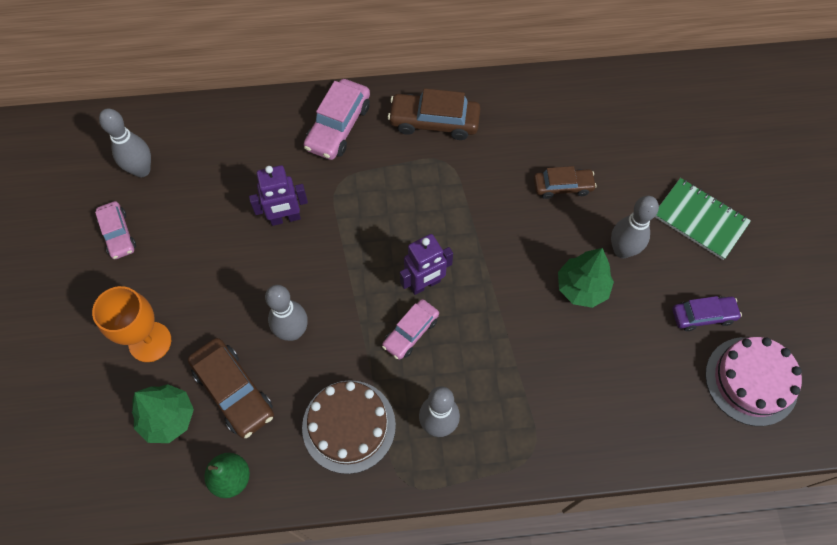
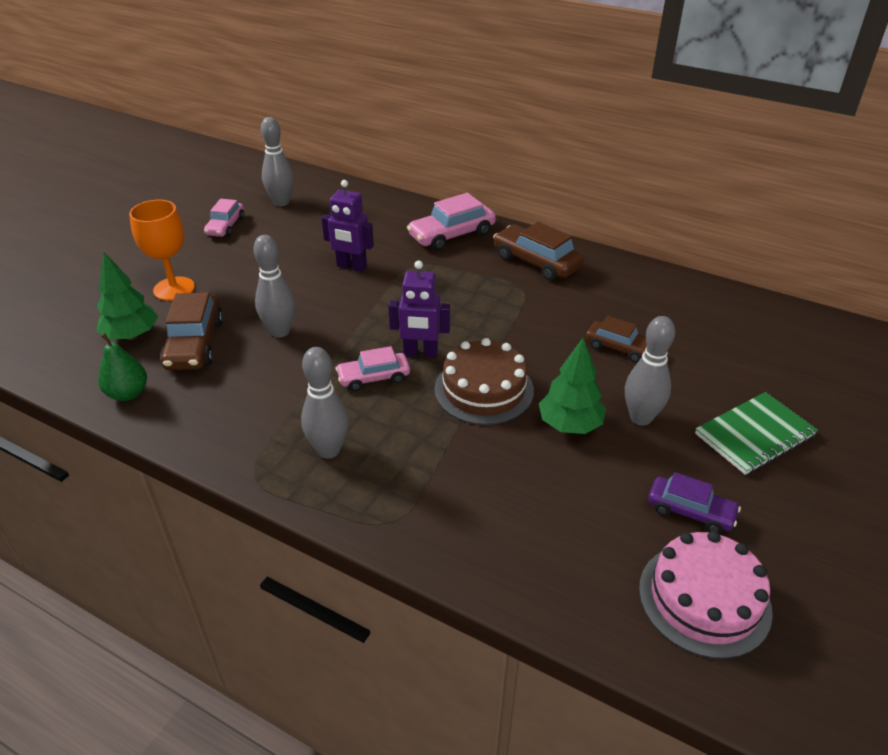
camera: 35 degrees right, 25 degrees down
(349, 426) = (253, 410): brown cake -> brown cake (484, 390)
(700, 220) = (754, 435): green notebook -> green notebook turned 75 degrees clockwise

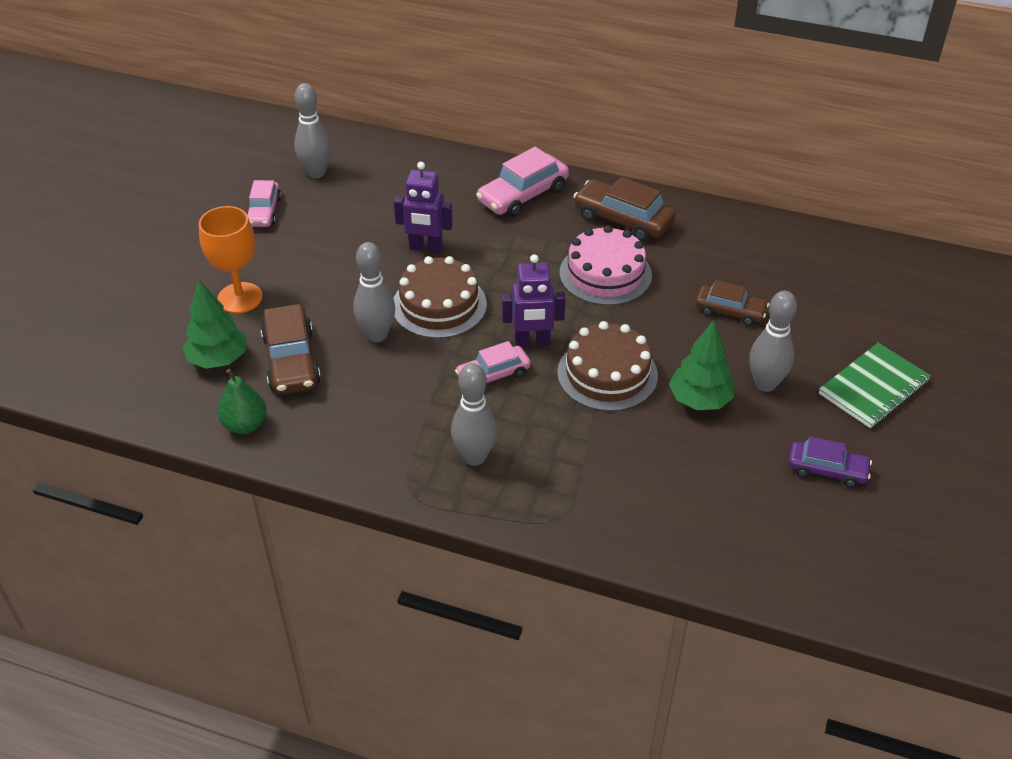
camera: 10 degrees left, 5 degrees up
(346, 313) = (439, 305): none -> brown cake
(704, 599) = (851, 546): pink cake -> pink cake (605, 274)

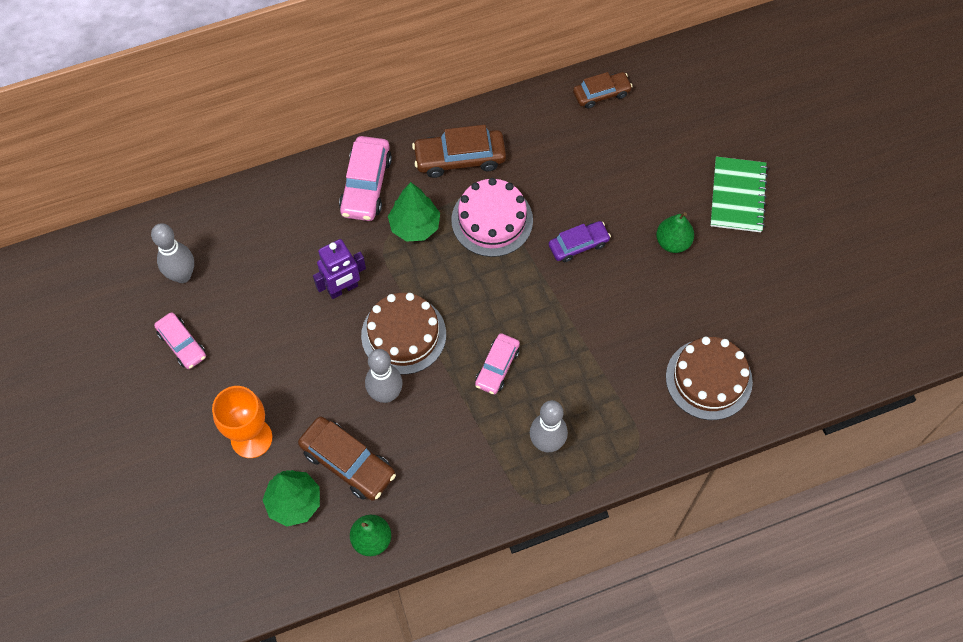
camera: 40 degrees left, 20 degrees up
(532, 342) = (497, 319): purple robot -> none
(607, 374) = (569, 309): brown cake -> brown cake (708, 379)
(699, 400) = (644, 286): green tree -> green tree (414, 226)
(730, 311) = (601, 194): brown car -> brown car (601, 94)
(765, 384) = (673, 242): grey bowling pin -> green pear
(827, 470) = (760, 285): purple car -> purple car (578, 245)

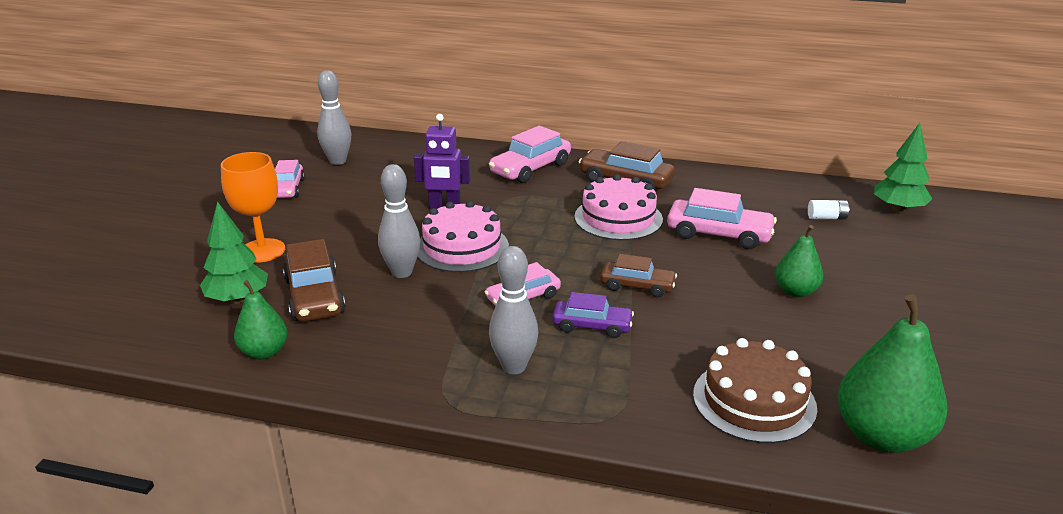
camera: 35 degrees right, 35 degrees down
(403, 334) = (462, 247): brown cake -> pink cake
(414, 226) = (545, 199): green tree -> green tree (898, 209)
(578, 245) = (688, 258): purple car -> purple car (592, 326)
(580, 198) = (719, 234): none -> pink car
(601, 94) = (796, 190): brown car -> brown car (637, 286)
(644, 125) = (826, 218): none -> white battery
(737, 196) = (901, 289): green notebook -> none
(792, 364) = (881, 436): none -> green pear

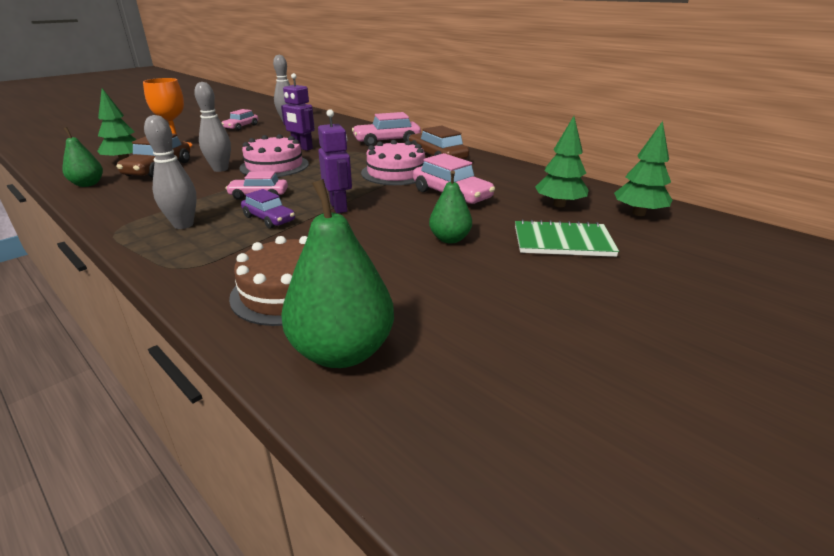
camera: 30 degrees right, 0 degrees up
(637, 286) = (339, 207): brown car -> purple robot
(826, 218) = (559, 205): white battery -> green tree
(884, 262) = (562, 241): none -> green notebook

